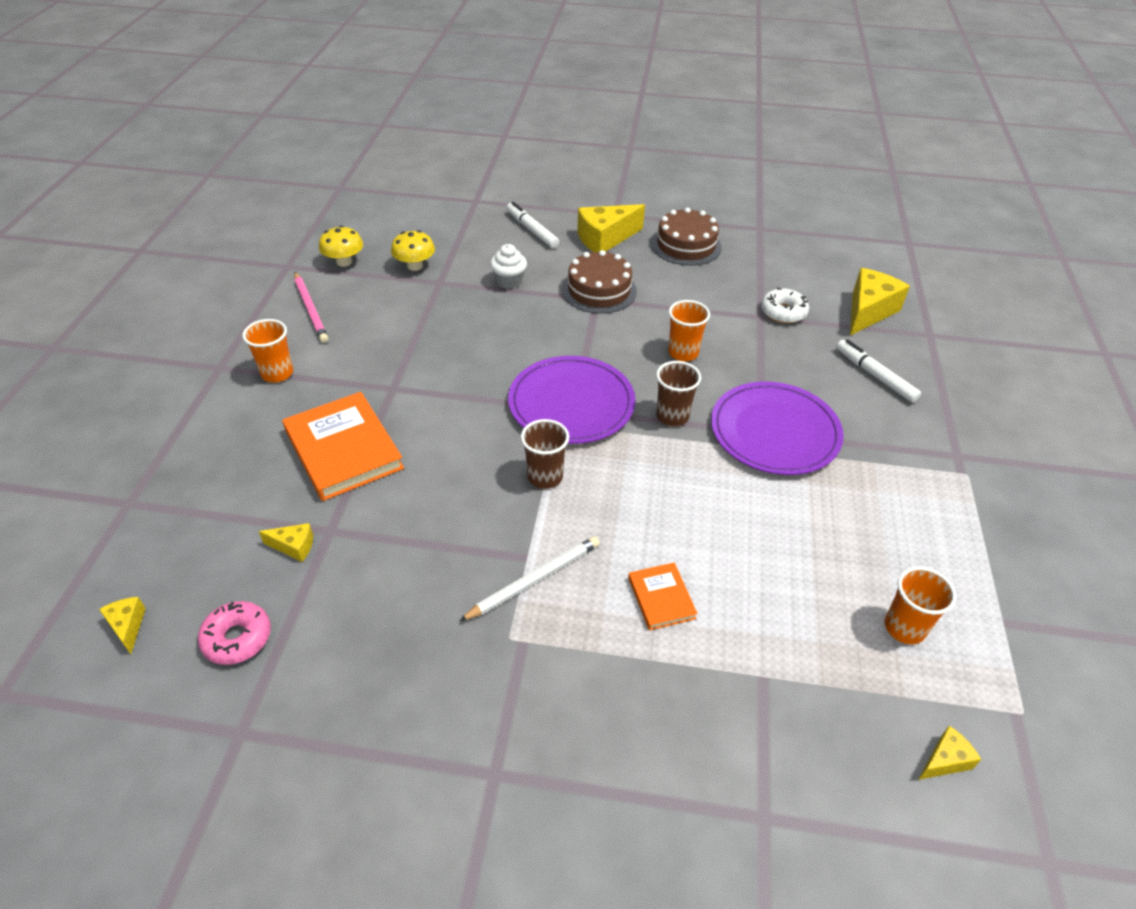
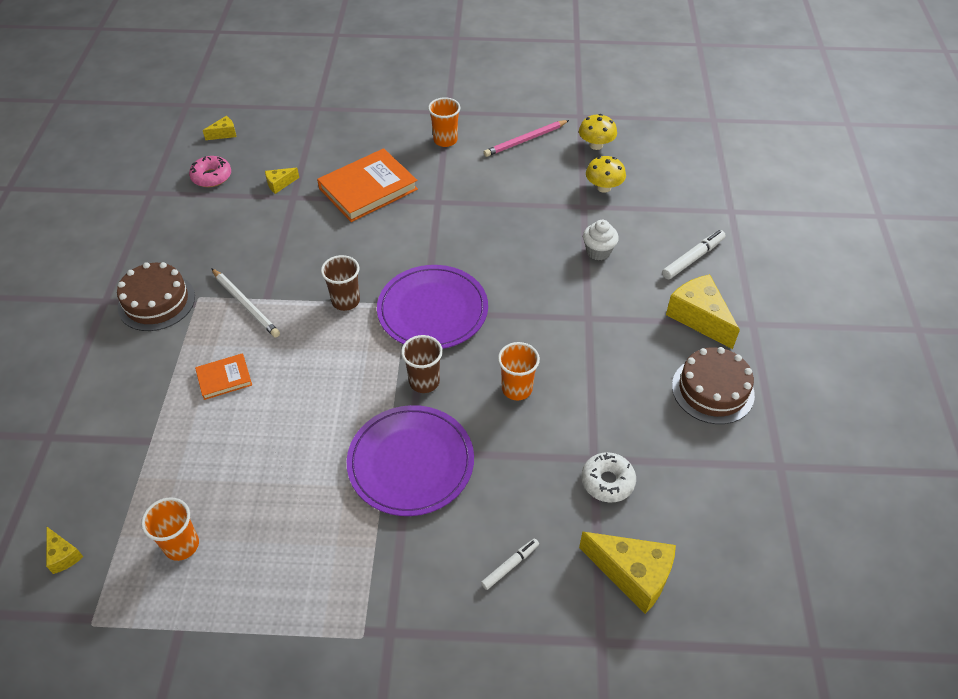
camera: 85 degrees right, 5 degrees up
(294, 546) = (279, 184): yellow cheese -> yellow cheese turned 60 degrees clockwise
(599, 290) = (603, 318): brown cake -> brown cake (156, 302)
(875, 375) = (510, 566): white marker -> white marker, size x0.64

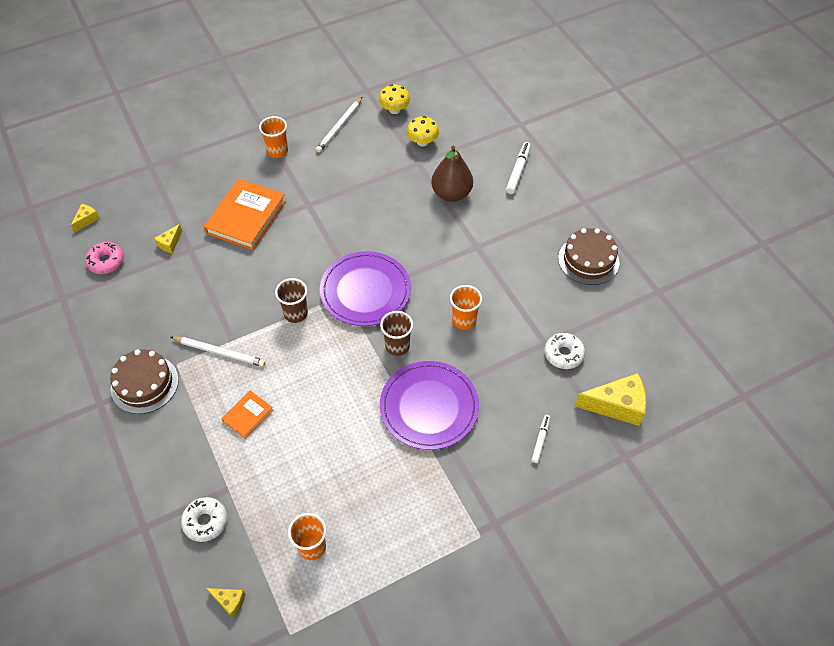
camera: 30 degrees left, 5 degrees up
(105, 462) = (205, 521): none -> white donut
(525, 140) = (339, 126): pink pencil -> white pencil
(598, 251) = (451, 194): white cupcake -> brown pear
(699, 317) = (548, 213): yellow cheese -> none

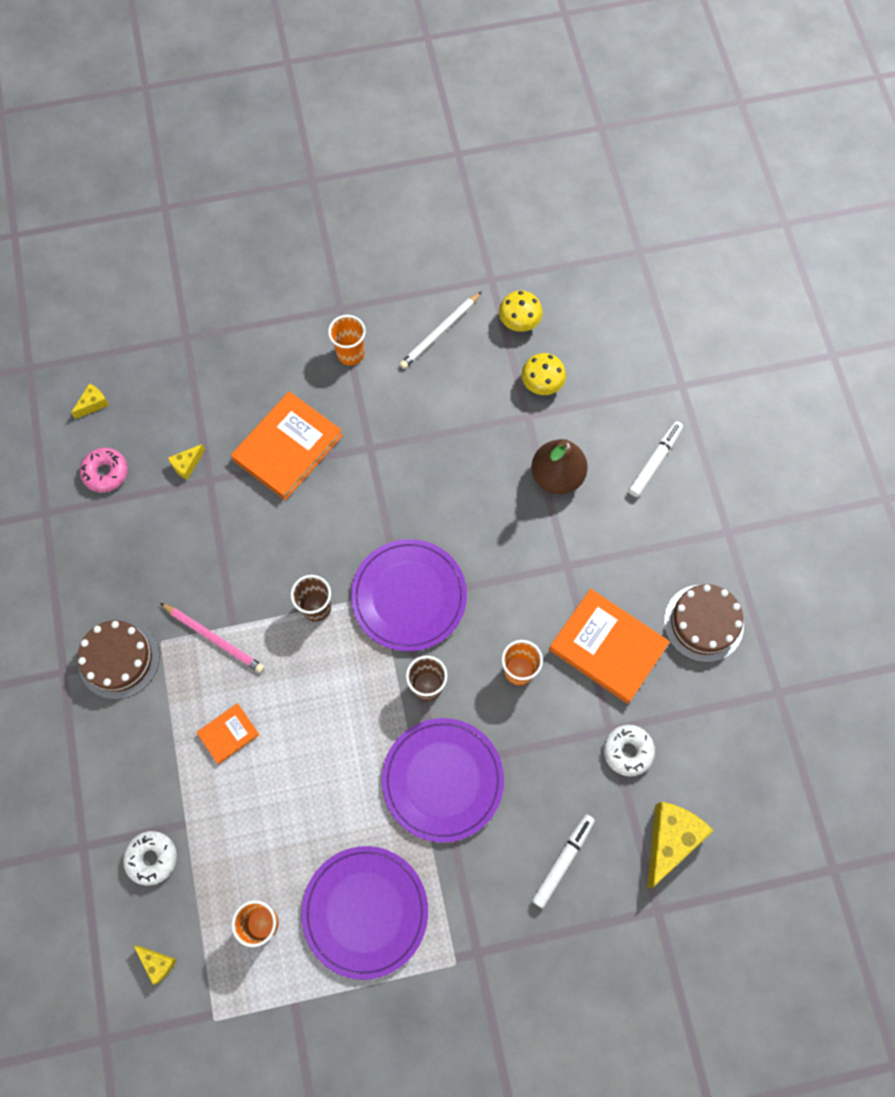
camera: 15 degrees right, 15 degrees up
(220, 352) = (214, 638): white pencil -> pink pencil
(395, 516) = (365, 911): none -> purple plate
(524, 291) = (607, 647): none -> orange book
(540, 440) = (563, 861): white marker -> white marker, size x1.55
(616, 405) = (670, 840): yellow cheese -> yellow cheese turned 75 degrees counterclockwise

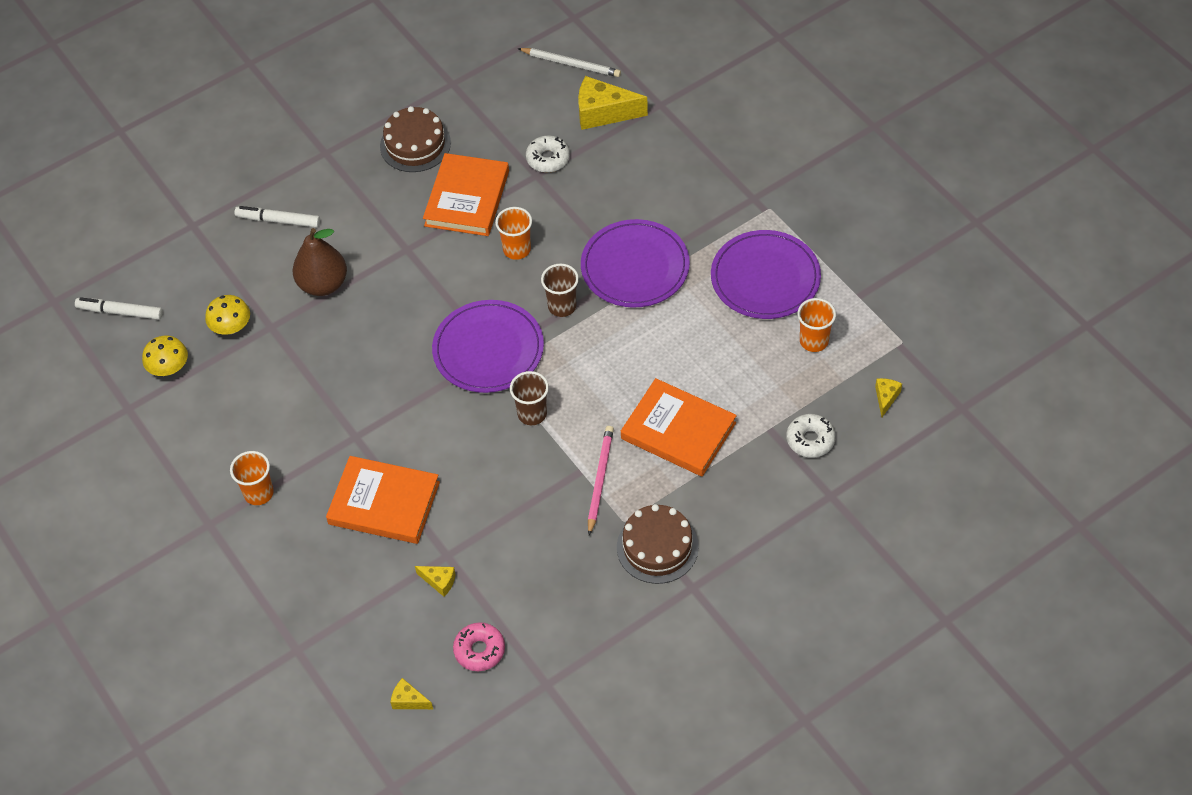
camera: 110 degrees left, 15 degrees down
(228, 734) = (678, 431): orange book -> orange book, size x1.97
(440, 332) = (205, 427): white pencil -> white pencil (571, 64)
(563, 861) = (655, 170): white marker -> white marker (120, 312)

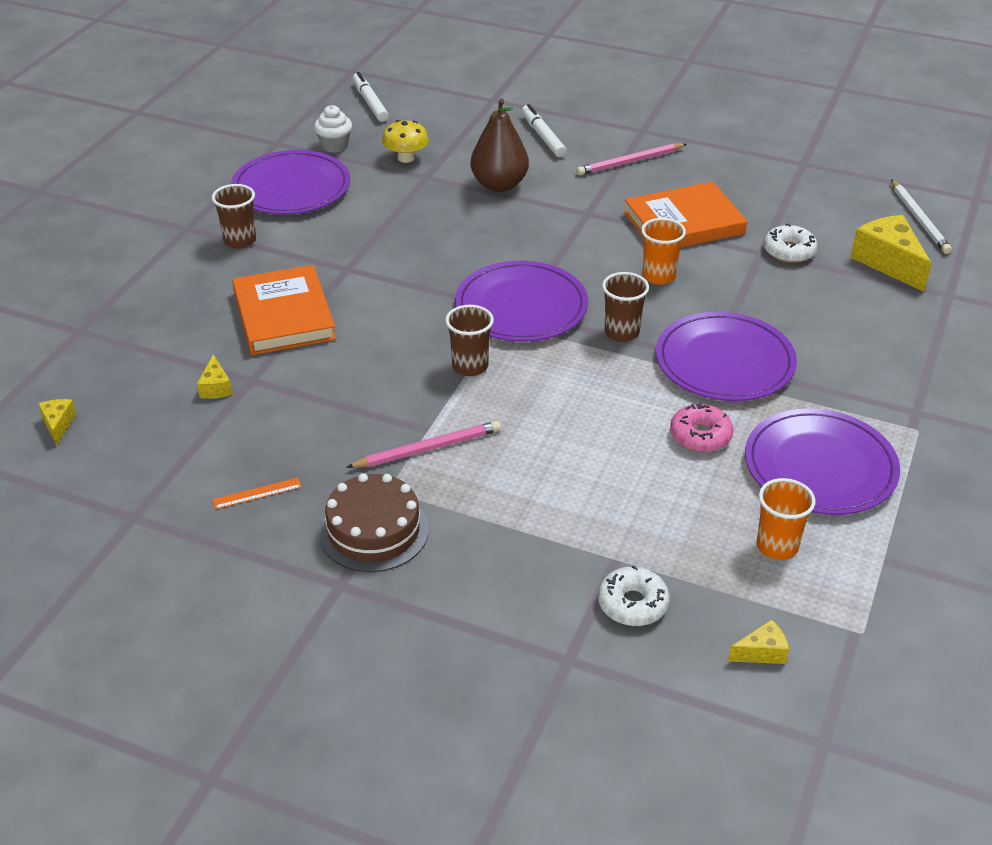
camera: 55 degrees right, 15 degrees down
(169, 368) = (334, 146): yellow mushroom -> white cupcake
(209, 426) = (291, 188): none -> purple plate
(258, 493) = (240, 241): orange cup -> brown cup
(362, 185) = (630, 162): none -> pink pencil
(415, 144) = (709, 171): brown cake -> none
(479, 650) = (148, 449): pink donut -> pink donut (700, 436)
(574, 600) = (257, 493): none -> orange ruler
(678, 431) = (543, 483): orange book -> none

